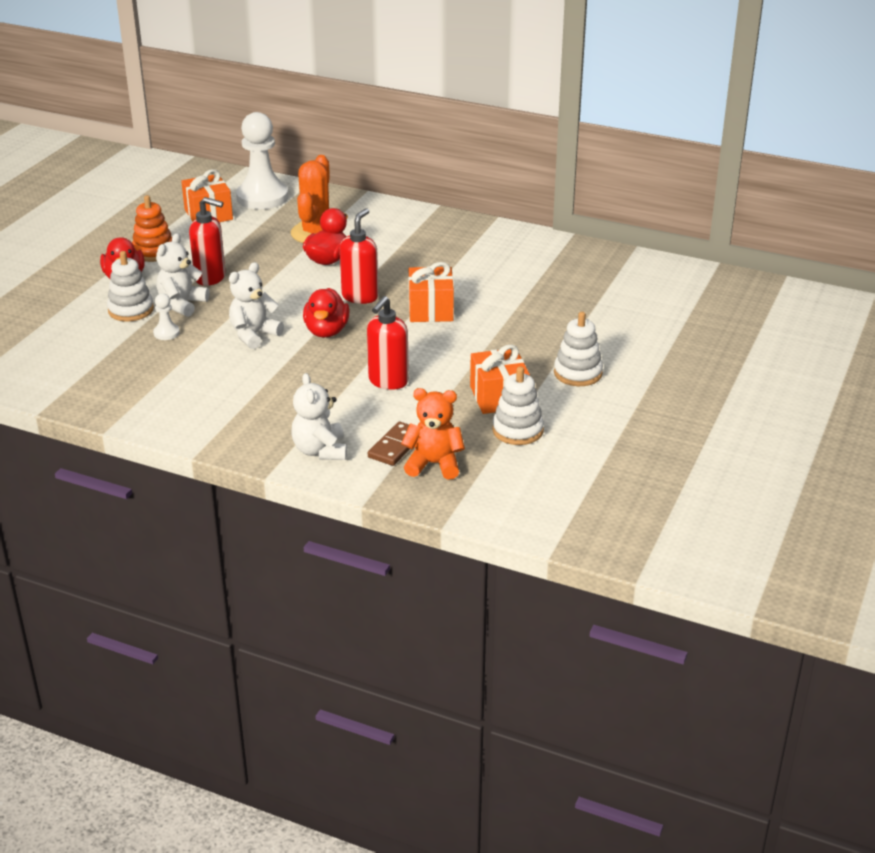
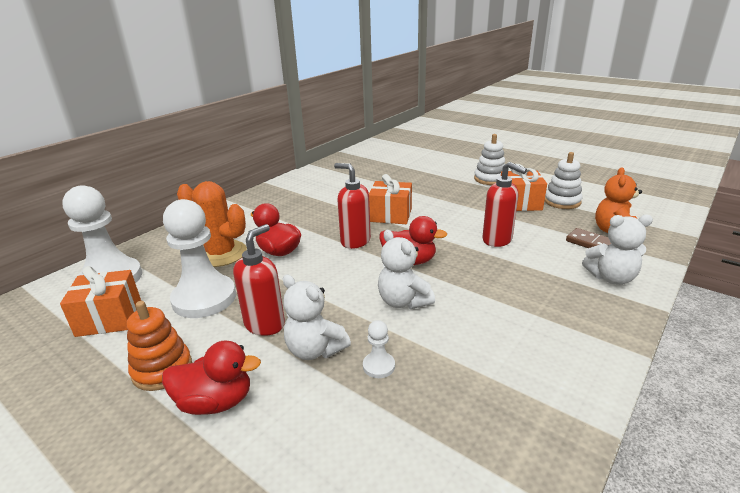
camera: 75 degrees left, 5 degrees down
(131, 310) = (307, 398): white stacking toy -> none
(241, 244) = (204, 298): none -> white pawn

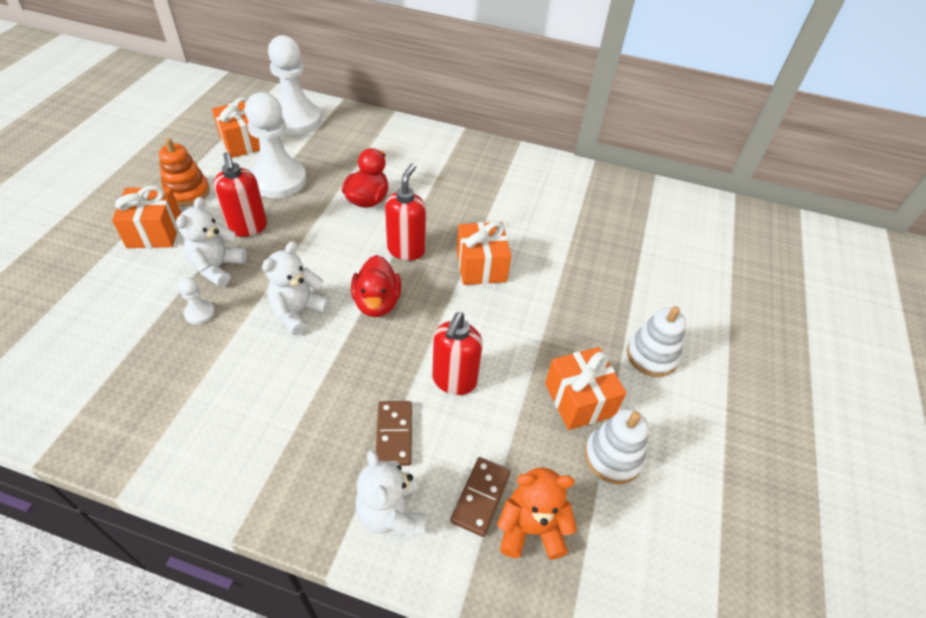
camera: 65 degrees right, 20 degrees up
(216, 402) = (155, 231): red duck -> orange gift
(221, 254) = (352, 164): orange cactus -> none
(265, 324) = (248, 227): red soap dispenser -> red soap dispenser turned 60 degrees clockwise
(543, 269) = (394, 434): none -> brown domino

